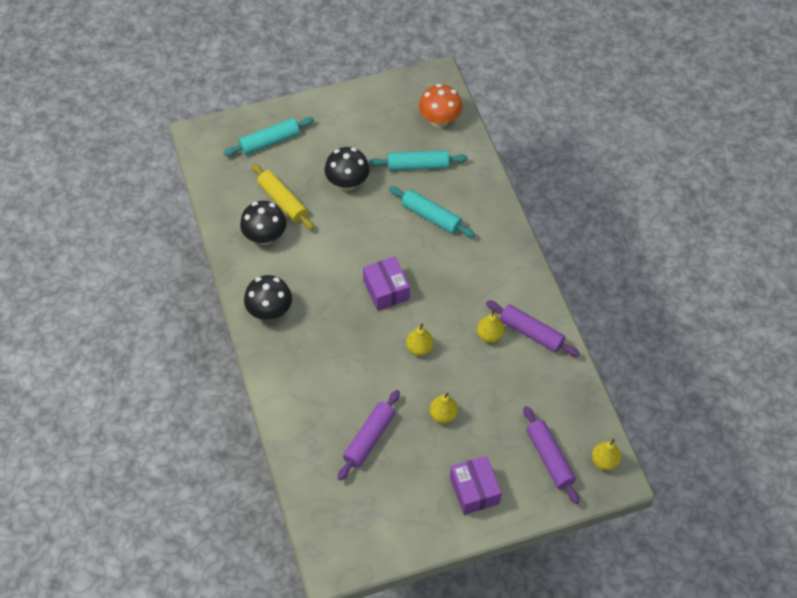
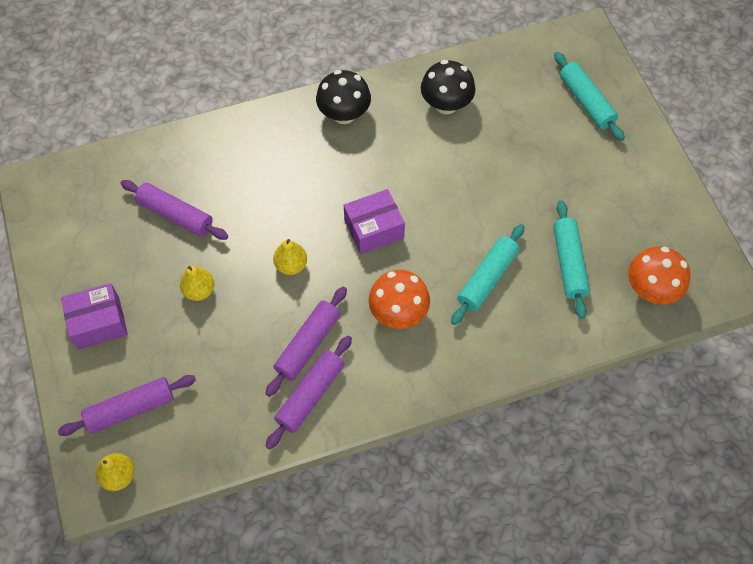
camera: 90 degrees right, 5 degrees up
(282, 201) = (497, 119): yellow rolling pin -> none
(347, 182) = (532, 184): black mushroom -> none
(461, 274) = (398, 313): none -> orange mushroom
(489, 335) = (308, 344): yellow pear -> purple rolling pin

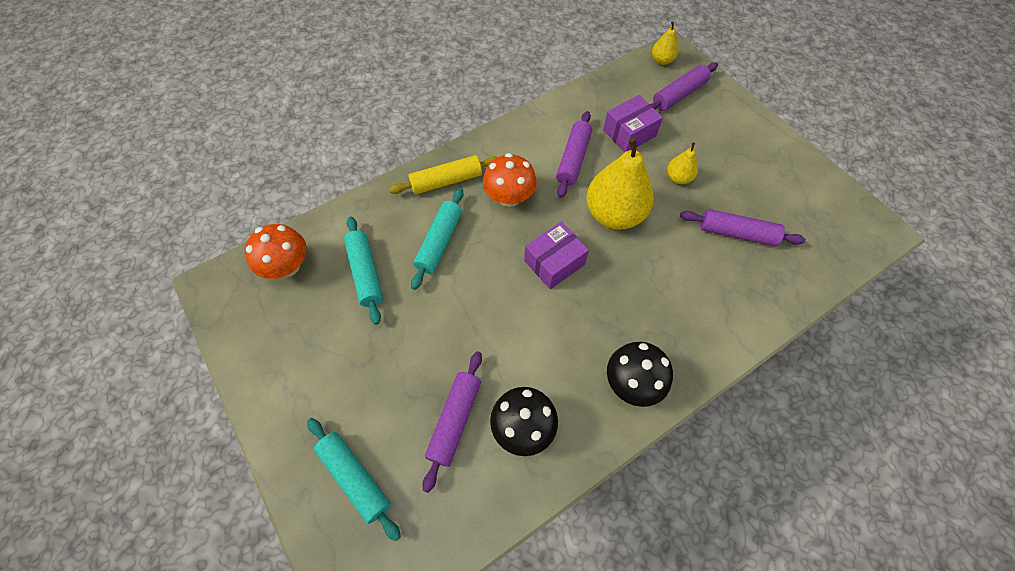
camera: 165 degrees right, 0 degrees up
(98, 323) = (739, 139): purple box -> purple box (629, 133)
(291, 265) = (614, 214): yellow pear -> yellow pear, size x2.09
(310, 395) = (557, 128): purple rolling pin -> purple rolling pin (454, 420)
(466, 352) = (446, 181): none -> yellow rolling pin

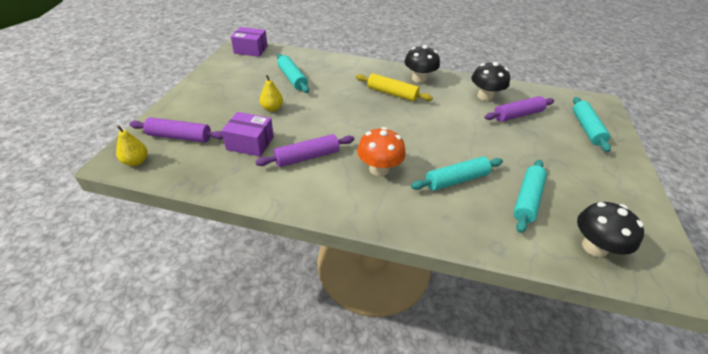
camera: 135 degrees left, 20 degrees down
(288, 266) = (594, 247): orange mushroom -> black mushroom
(446, 181) = (410, 211): yellow rolling pin -> yellow rolling pin (392, 93)
(554, 262) = (397, 126): purple box -> purple box (251, 50)
(614, 214) = (332, 120): yellow pear -> none
(737, 233) = (292, 78): purple rolling pin -> turquoise rolling pin

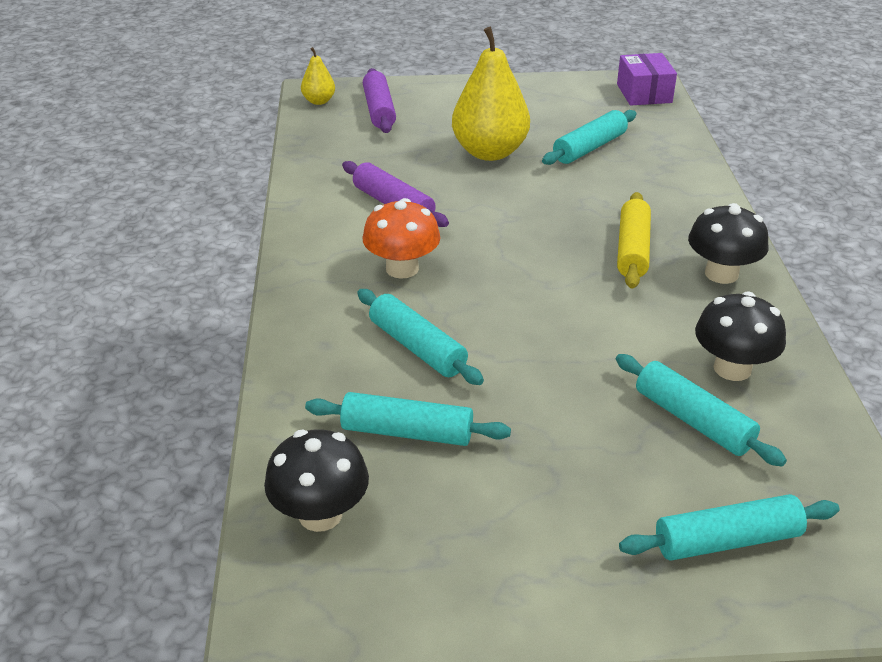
camera: 75 degrees right, 5 degrees down
(250, 143) = (397, 157): purple box -> none
(272, 108) = (489, 152): yellow pear -> yellow pear, size x2.09
(517, 115) = (693, 420): purple rolling pin -> turquoise rolling pin

